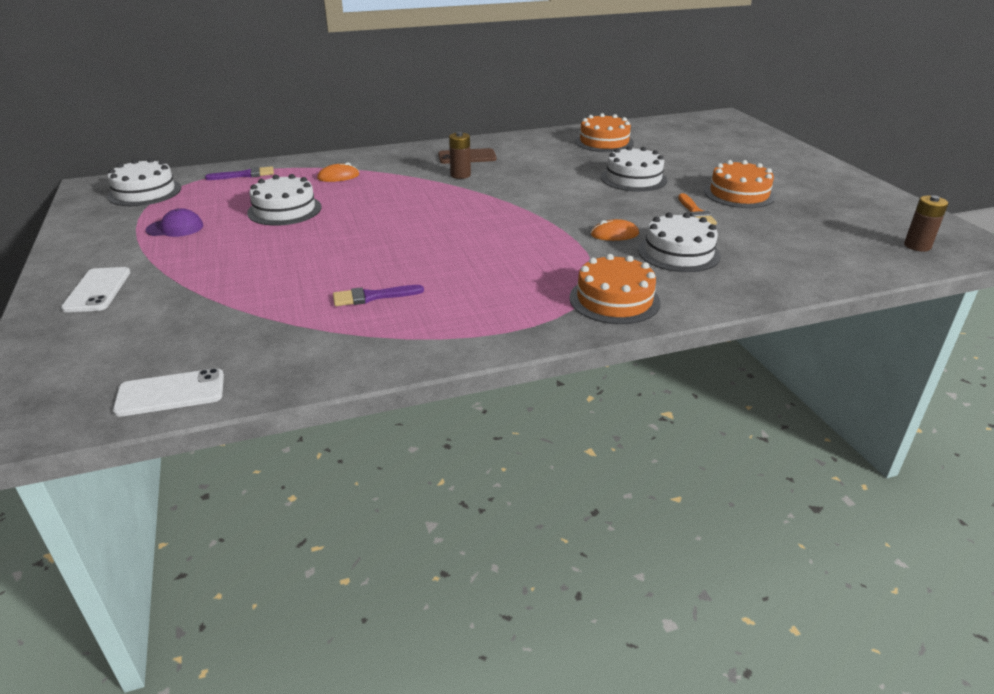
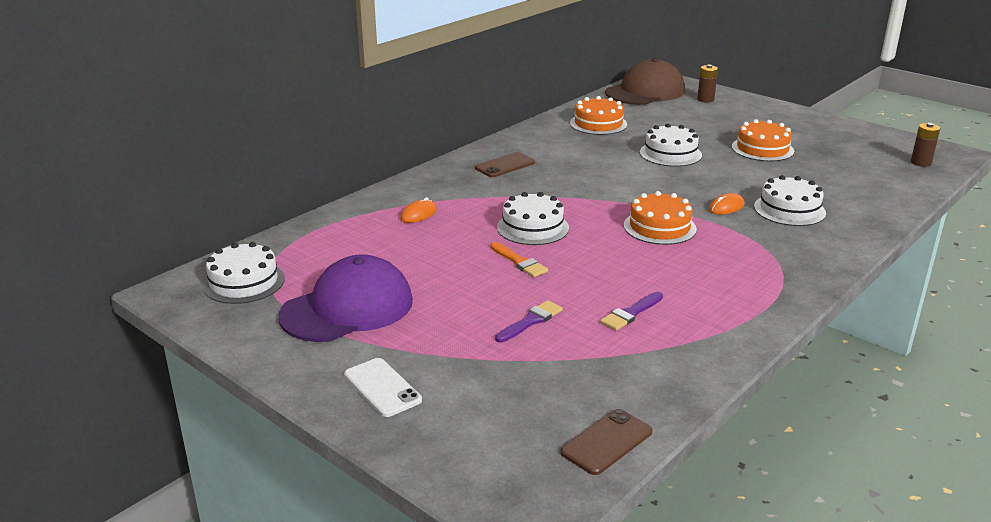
camera: 30 degrees left, 5 degrees down
(170, 393) = (607, 442): white phone -> brown phone
(175, 228) = (347, 308): purple cap -> purple cap, size x2.29
(245, 175) = (320, 236): purple brush -> purple brush (531, 321)
(284, 210) = (424, 260): white cake -> white cake (532, 227)
(460, 175) = (527, 185): brown battery -> brown battery (705, 99)
(614, 300) = (800, 260): orange cake -> orange cake (659, 227)
(693, 125) = (645, 92): none -> brown cap
(695, 213) = (755, 173): orange brush -> orange brush (519, 262)

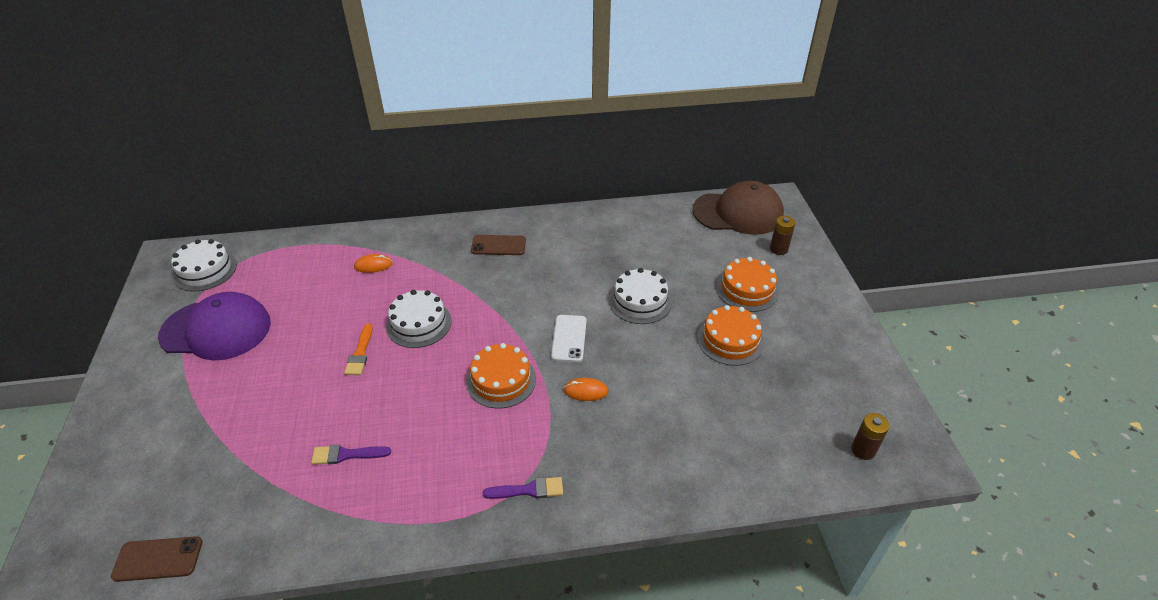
camera: 40 degrees right, 15 degrees up
(382, 387) = (136, 412): white phone -> white phone (569, 338)
(531, 321) = (283, 415): purple brush -> purple brush (528, 490)
(598, 124) = (637, 234): orange cake -> orange cake (747, 289)
(789, 210) = (632, 428): white cake -> none

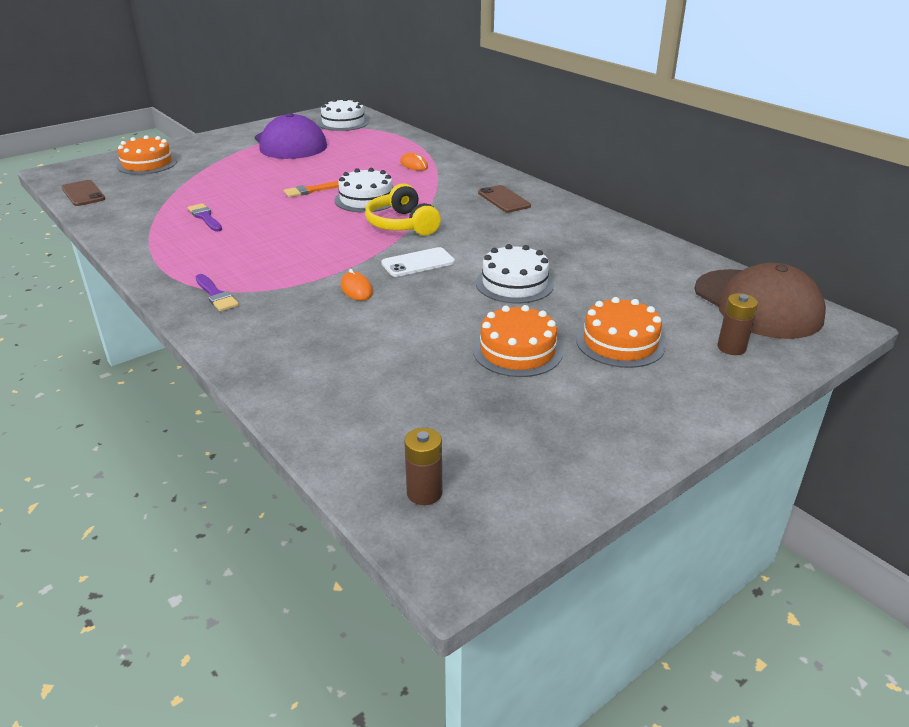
camera: 60 degrees right, 10 degrees down
(492, 321) = (402, 224): none -> yellow headphones
(501, 380) = (333, 248): orange cake -> orange cake (147, 164)

